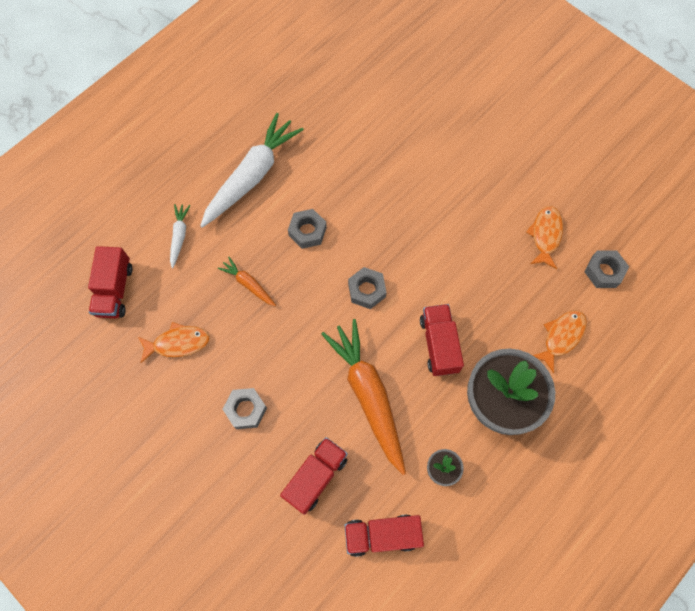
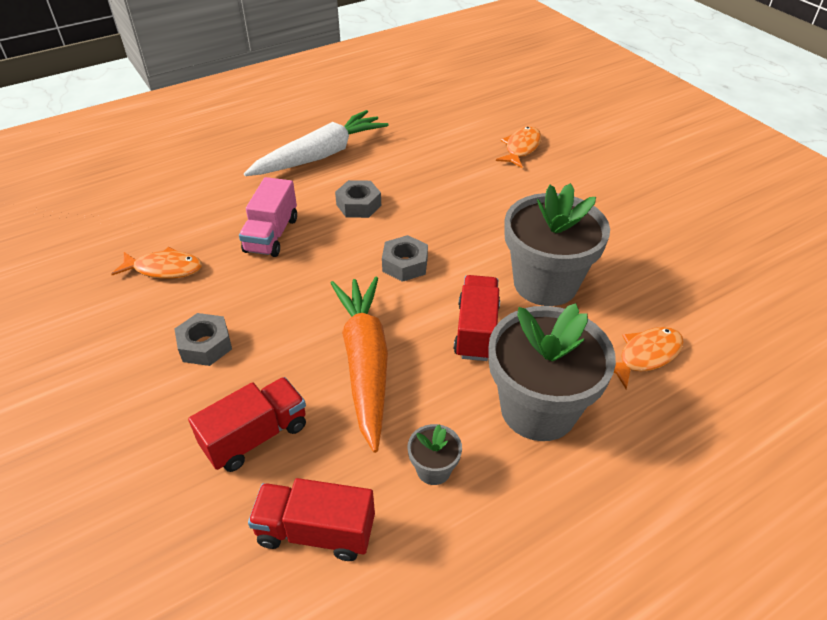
camera: 15 degrees right, 25 degrees down
(114, 290) = (126, 214): red truck -> none
(179, 236) = (220, 186): white carrot -> none
(248, 284) = (271, 235): orange carrot -> pink truck
(478, 283) = (545, 283): none -> grey flower pot
(545, 235) = (642, 255): orange fish -> orange fish (521, 148)
(604, 271) = (715, 302): grey nut -> none

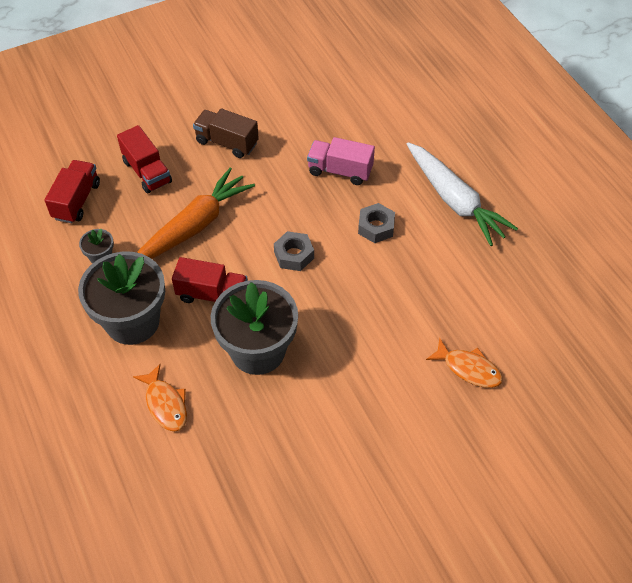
camera: 95 degrees right, 10 degrees up
(164, 269) = (307, 114): orange fish -> none
(205, 345) = (227, 142): grey nut -> brown truck
(365, 363) = (194, 226): orange carrot -> orange carrot turned 45 degrees counterclockwise

